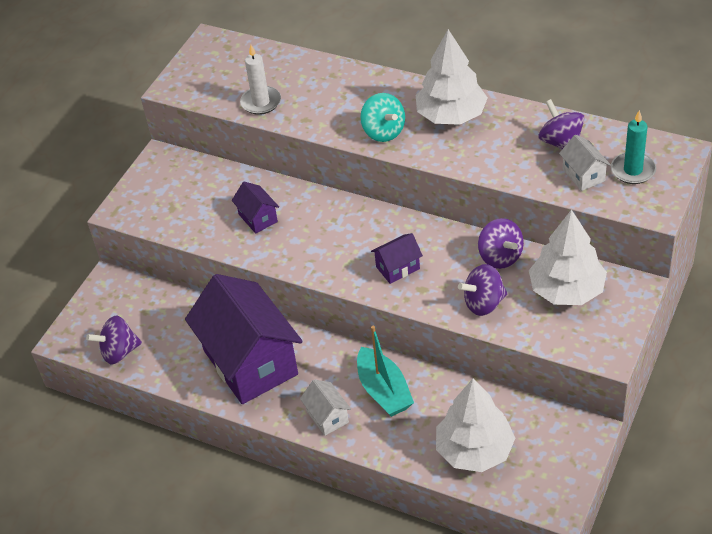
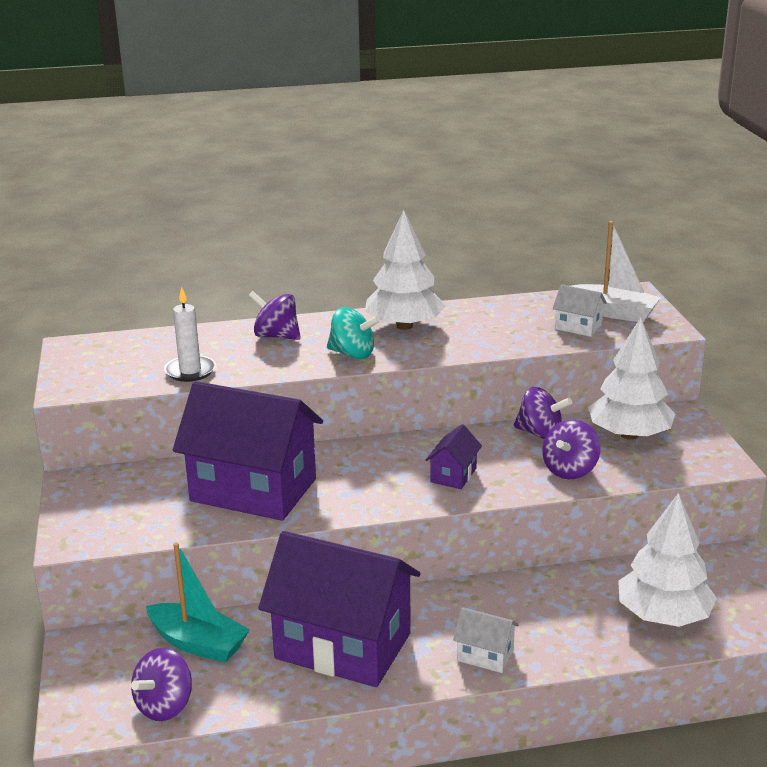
camera: 40 degrees left, 20 degrees down
(258, 218) = (253, 490): purple house -> purple house, size x2.37
(384, 391) = (517, 608): turquoise boat -> turquoise boat (198, 643)
(561, 142) = (529, 314): purple spinning top -> purple spinning top (276, 336)
(633, 170) = (614, 313): turquoise candle -> white boat

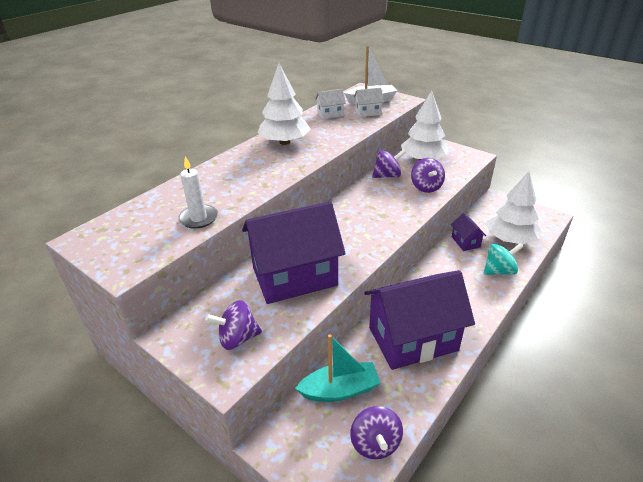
camera: 40 degrees left, 10 degrees up
(276, 336) = (220, 175): purple spinning top -> purple spinning top (237, 338)
(352, 354) = (282, 167): turquoise spinning top -> turquoise spinning top (499, 271)
(453, 475) = (382, 214): purple house -> purple house (465, 242)
(485, 655) = (476, 301): white house -> white house (330, 114)

